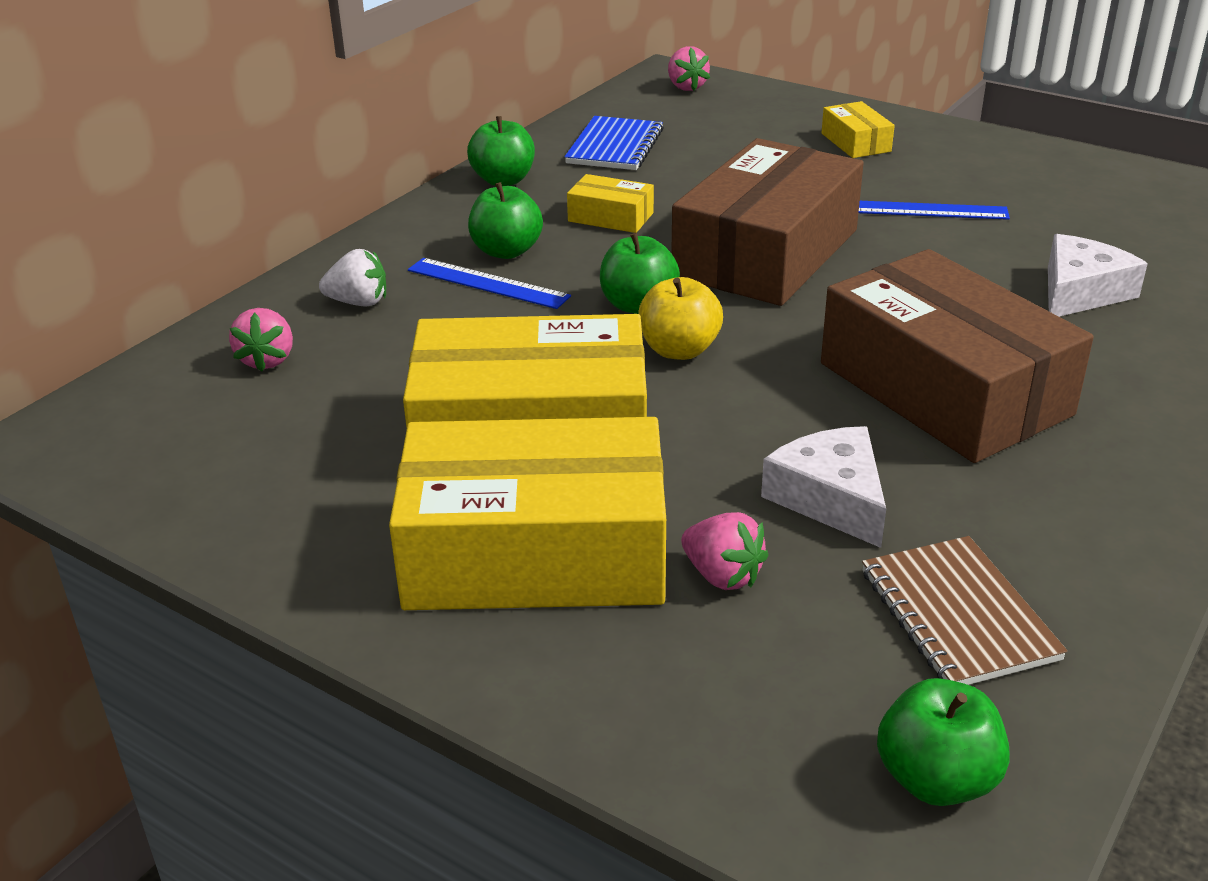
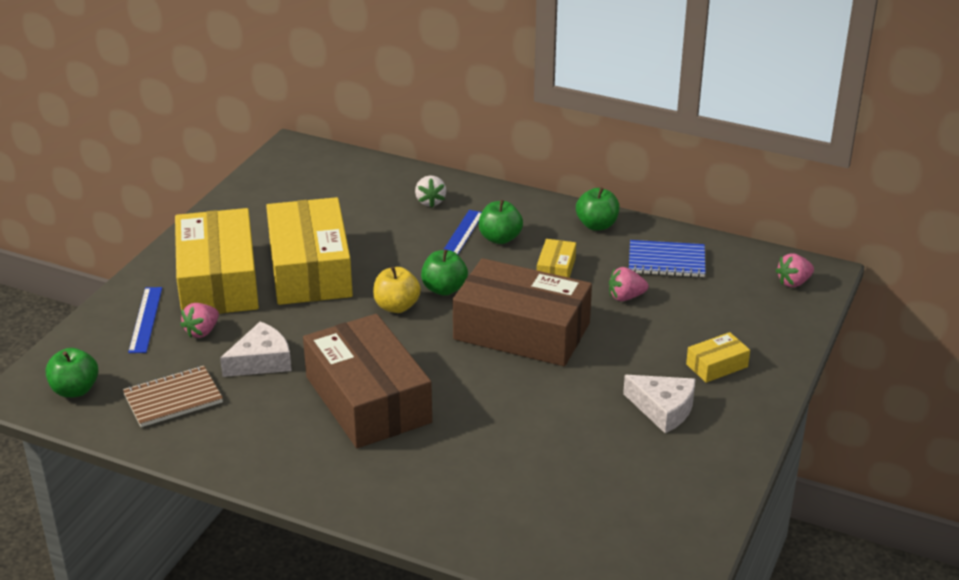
camera: 80 degrees right, 0 degrees up
(267, 360) = (368, 187): pink strawberry -> pink strawberry (625, 297)
(925, 210) = (606, 397): blue ruler -> blue ruler (146, 319)
(943, 389) = (368, 399): brown box -> brown box turned 75 degrees counterclockwise
(1080, 292) = (497, 462): white cheese -> white cheese (663, 409)

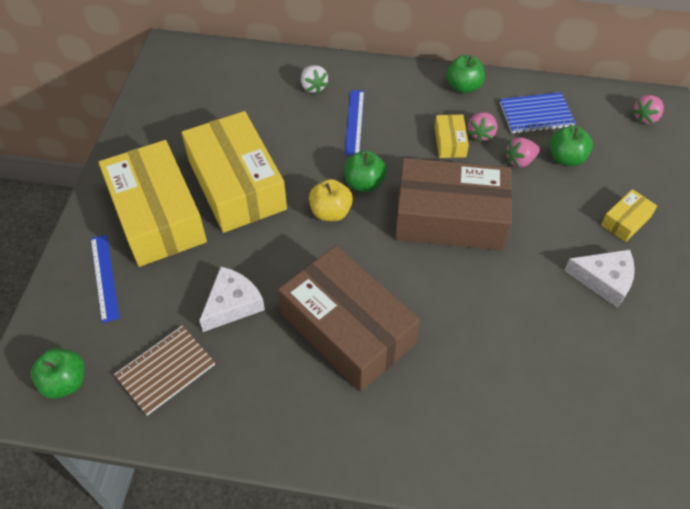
camera: 15 degrees left, 20 degrees up
(202, 331) = (164, 280): pink strawberry -> pink strawberry (481, 134)
(500, 238) = (389, 117): green apple -> green apple (566, 158)

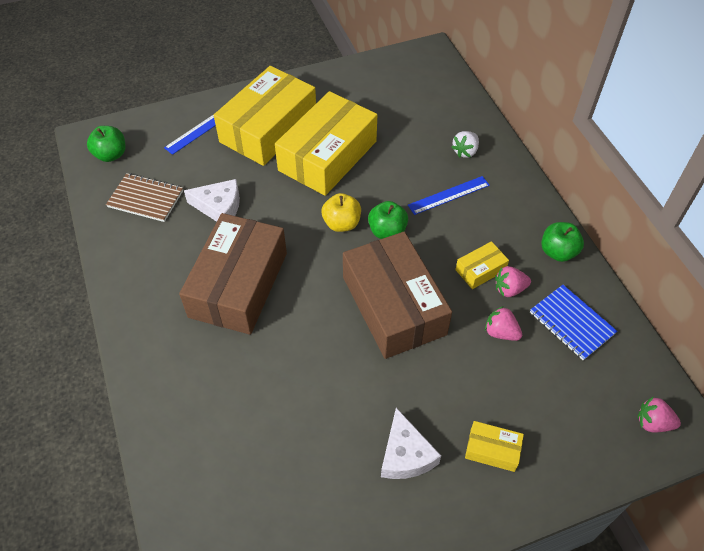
camera: 60 degrees right, 0 degrees up
(566, 158) = (534, 369): green apple -> none

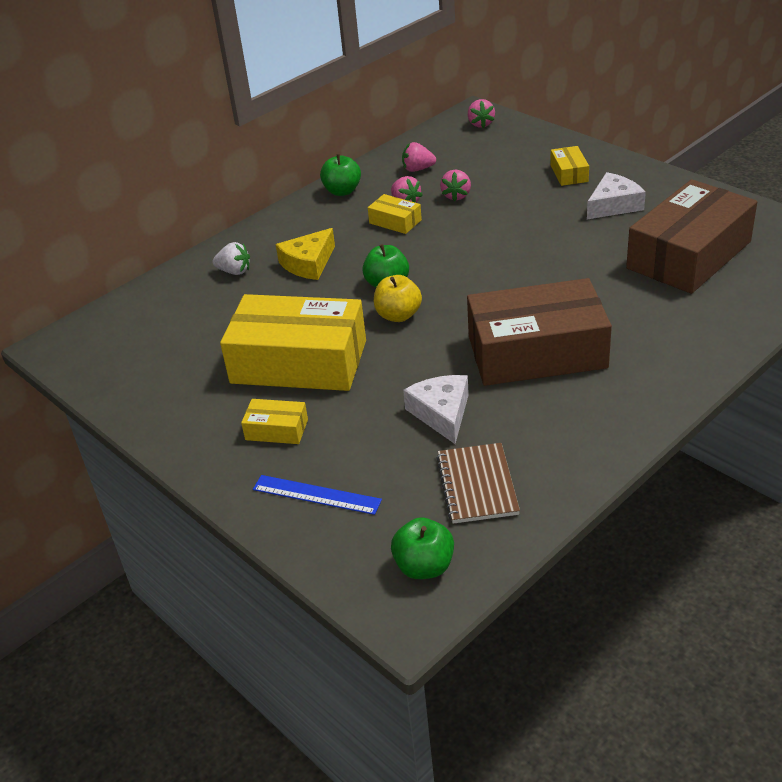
camera: 110 degrees left, 15 degrees down
(268, 128) = (276, 430): yellow box -> yellow box, size x0.43
(393, 305) = (476, 253): brown box -> brown box (688, 255)
(448, 195) = (308, 263): blue ruler -> yellow cheese
(571, 323) = (418, 169): blue notebook -> pink strawberry

